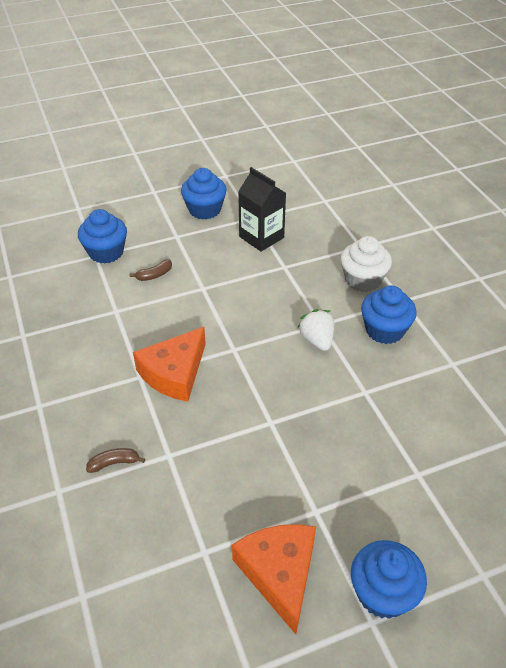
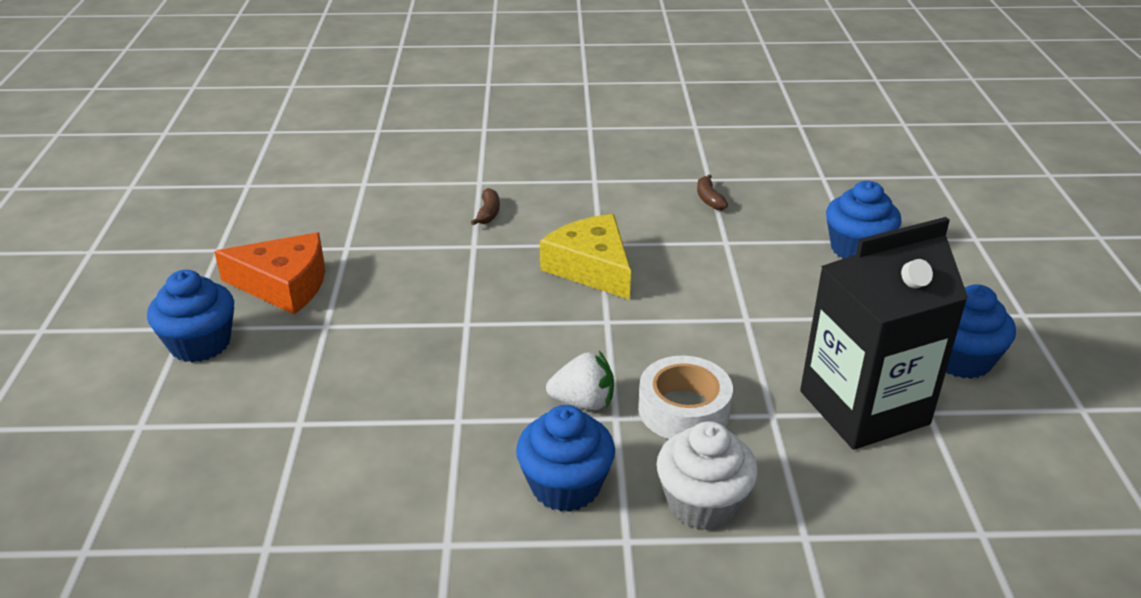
camera: 110 degrees right, 10 degrees down
(154, 275) = (791, 281): brown banana -> brown banana (709, 199)
(174, 373) = (591, 267): orange cheese -> yellow cheese
(261, 237) = (864, 408): black carton -> black carton, size x1.52
(299, 299) = (684, 409): none -> white tape

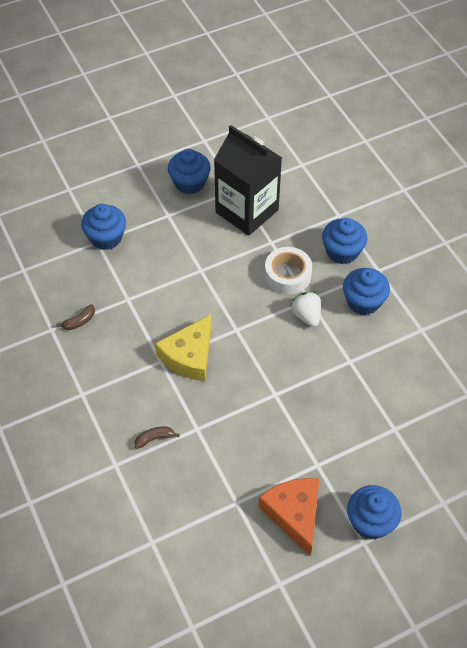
camera: 115 degrees left, 20 degrees up
(702, 503) = (342, 251): white cupcake -> blue cupcake

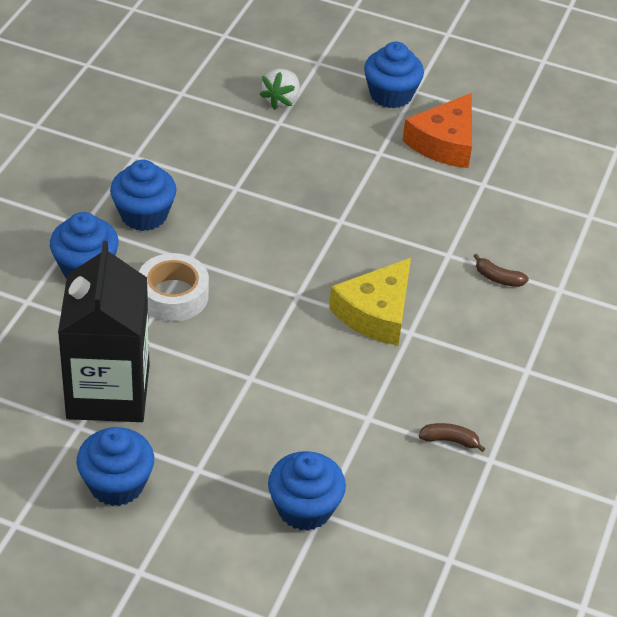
camera: 135 degrees left, 10 degrees down
(189, 355) = (376, 313): yellow cheese -> yellow cheese turned 135 degrees clockwise
(306, 315) = (214, 249): white strawberry -> white strawberry (281, 100)

